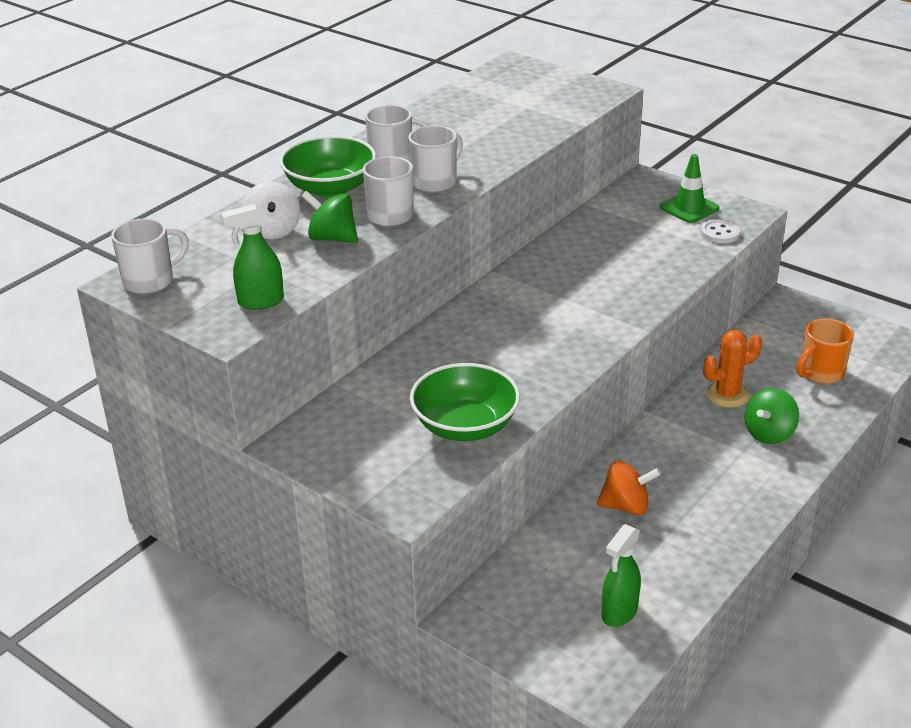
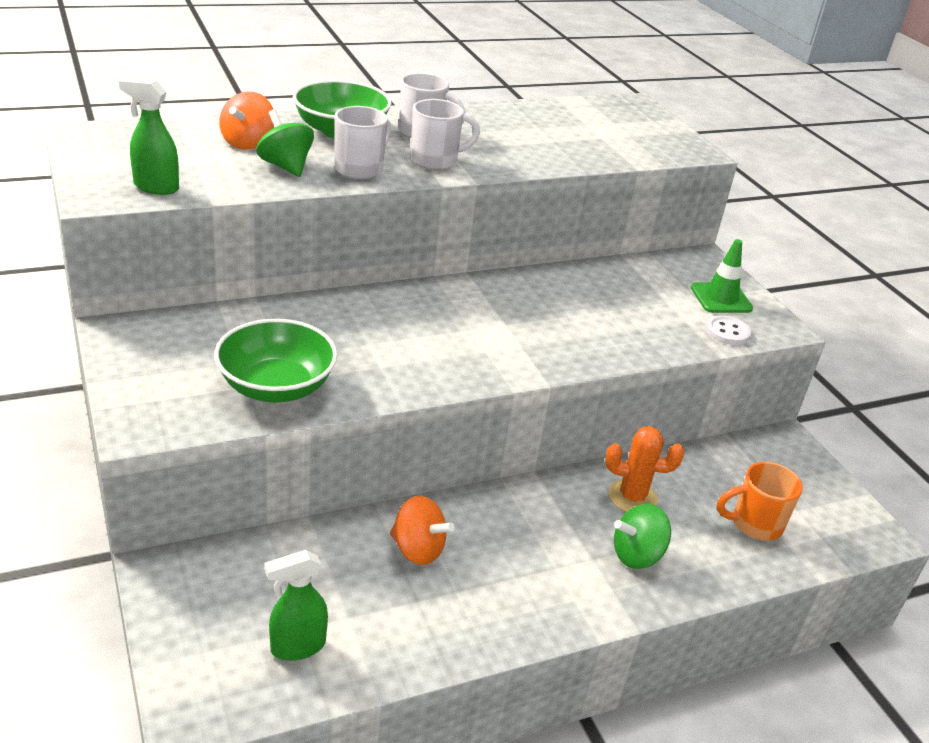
camera: 25 degrees right, 0 degrees up
(150, 281) = (100, 139): white mug -> none
(273, 231) = (247, 143): white spinning top -> orange spinning top

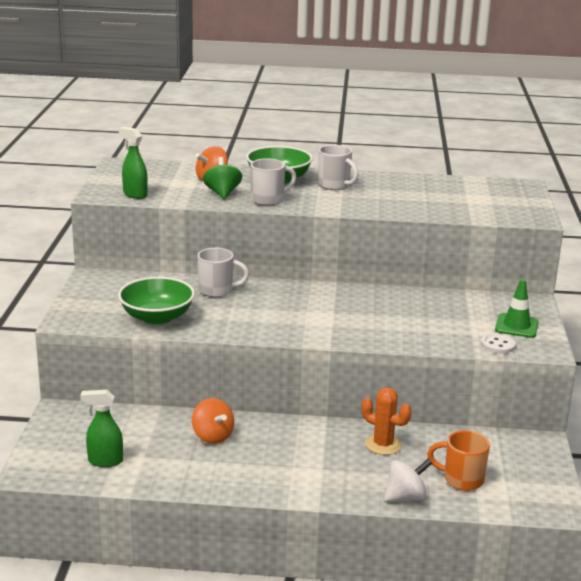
camera: 30 degrees right, 10 degrees down
(436, 160) = (325, 201): white mug -> white mug (217, 290)
(636, 555) = (355, 474): green spinning top -> none
(718, 573) = (405, 497): none -> white spinning top

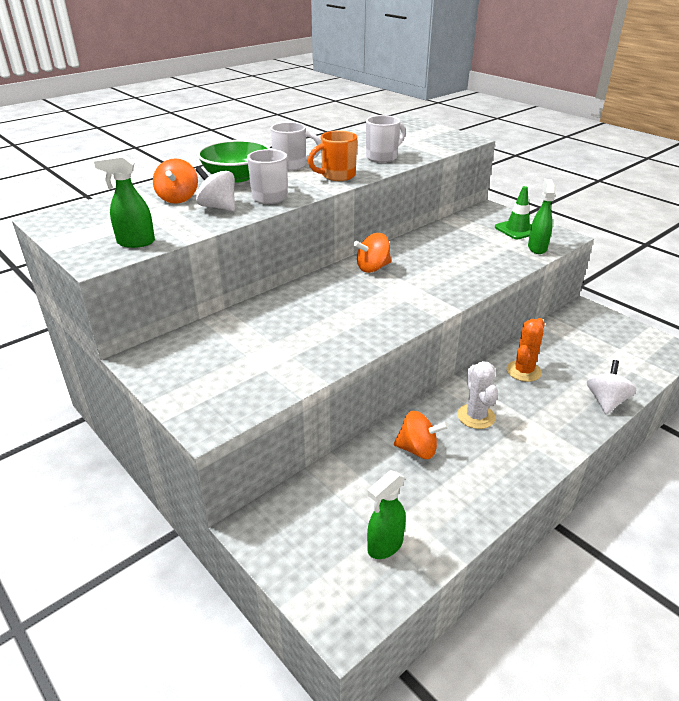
camera: 45 degrees left, 10 degrees up
(157, 317) = (285, 364): green bowl -> none
(217, 290) = (285, 309): white mug -> white mug (383, 157)
(222, 193) = (218, 207): green spinning top -> white spinning top
(287, 445) = (476, 416): none -> white cactus
(329, 295) = (372, 268): none -> orange spinning top
(383, 445) = (523, 371): orange cactus -> orange cactus turned 45 degrees counterclockwise
(461, 480) = (603, 365): orange mug -> orange mug (337, 176)
(498, 345) = (537, 248): white button -> green spray bottle

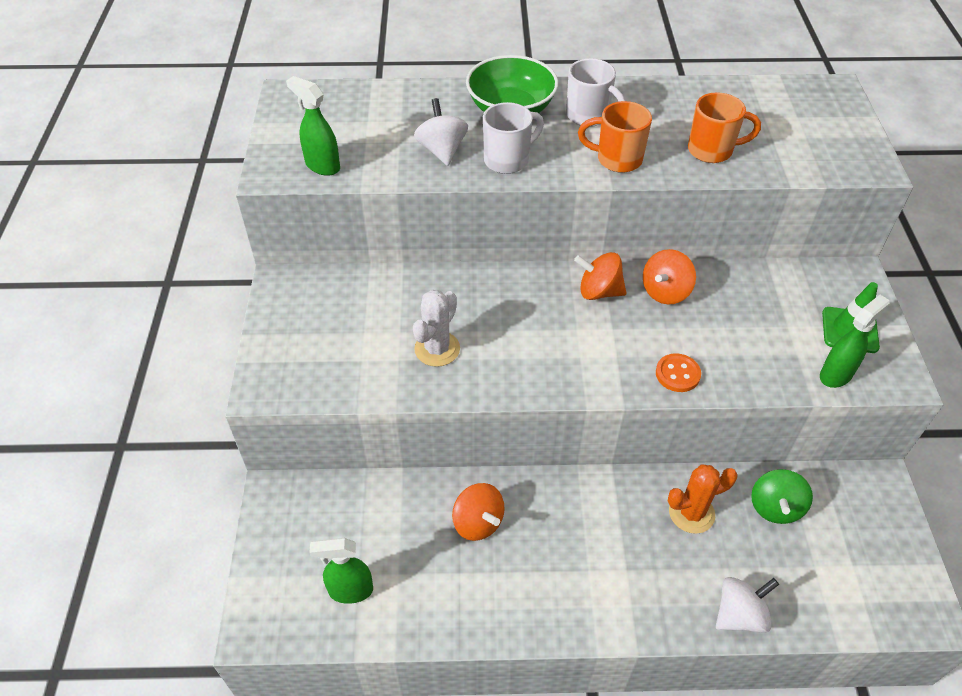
camera: 40 degrees right, 15 degrees up
(178, 198) = (420, 118): orange spinning top -> orange spinning top (665, 292)
(383, 157) = (712, 150): white mug -> orange mug
(466, 282) = (677, 374): none -> orange button
(476, 416) = (574, 528): white cactus -> white cactus (437, 349)
(556, 345) = (775, 507): none -> green spinning top

